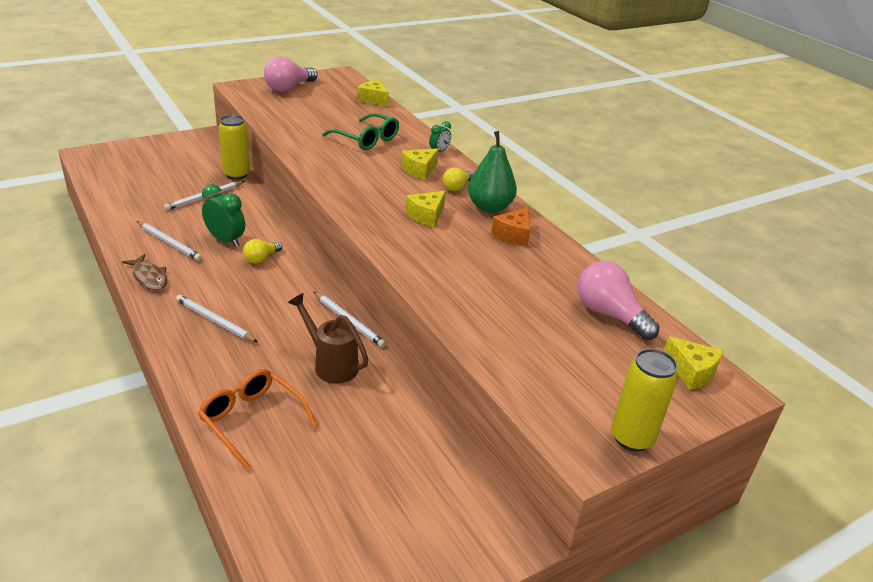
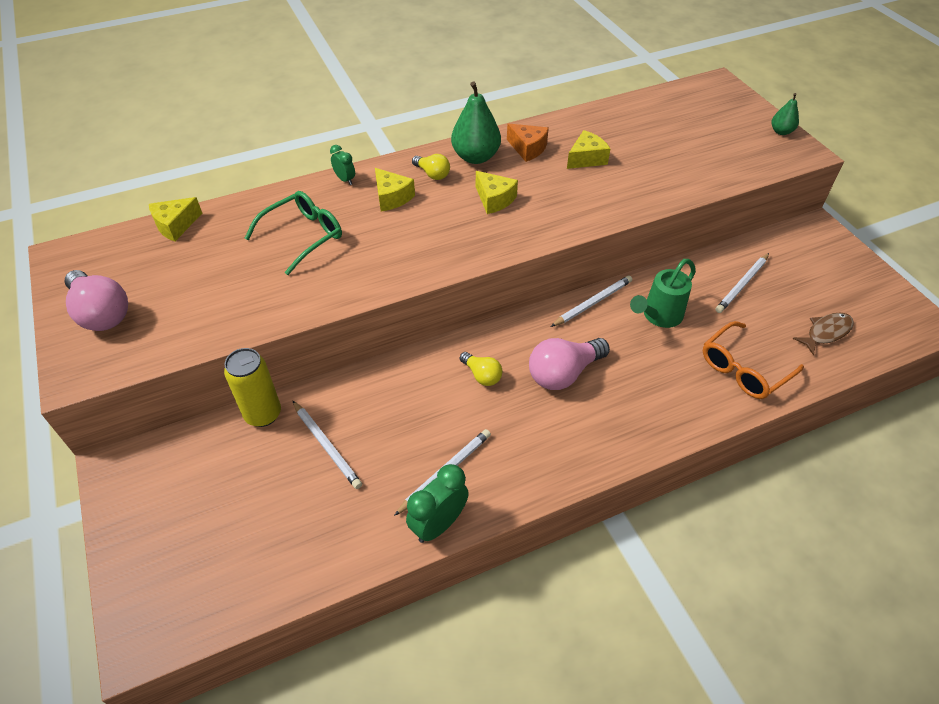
camera: 80 degrees left, 15 degrees up
(149, 277) = (525, 482): brown fish -> brown fish (826, 332)
(214, 321) = (604, 409): white pencil -> white pencil (742, 285)
(226, 240) = (441, 412): green clock -> green clock (438, 524)
(331, 364) = (658, 316): brown watering can -> green watering can
(609, 314) = (643, 117): pink light bulb -> pink light bulb (563, 373)
(631, 438) = (781, 131): yellow can -> green pear
(691, 372) = (704, 94): yellow cheese -> yellow cheese (586, 159)

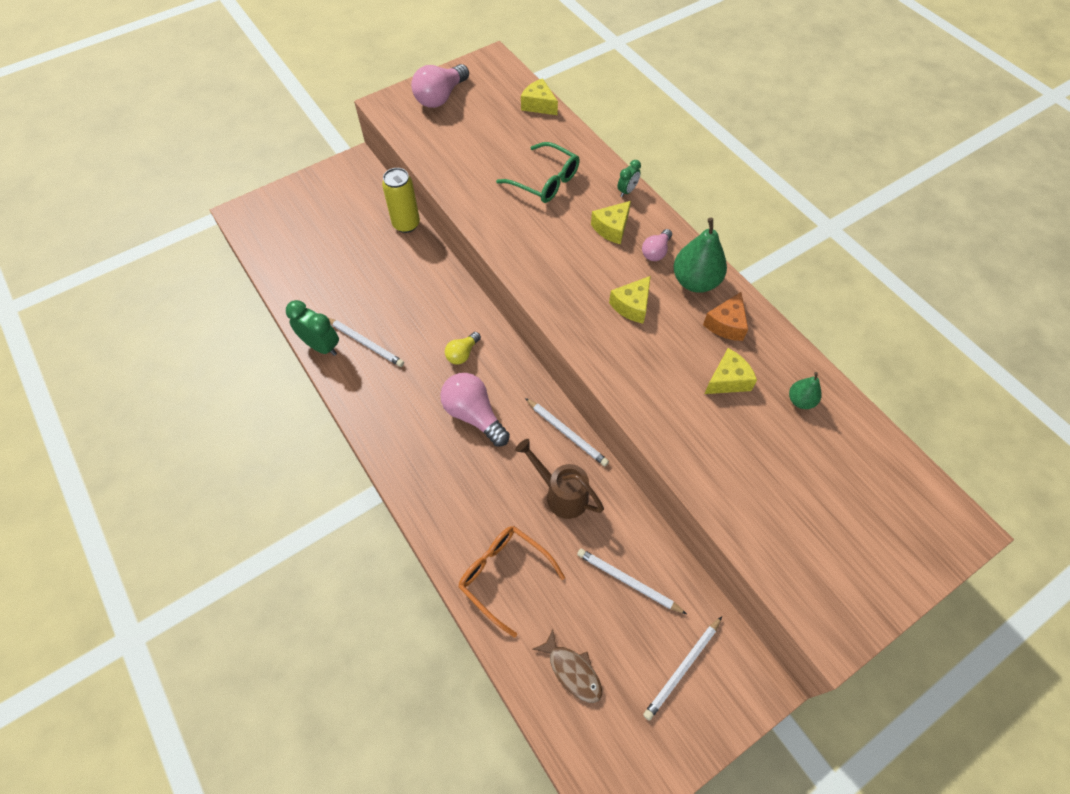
camera: 80 degrees right, 10 degrees up
(327, 445) = (383, 267): white pencil -> white pencil (683, 668)
(432, 174) = (656, 252): yellow light bulb -> pink light bulb
(586, 159) = (727, 380): yellow cheese -> yellow cheese turned 75 degrees counterclockwise
(658, 316) = (561, 494): green watering can -> brown watering can
(781, 131) = (872, 606): green pear -> green pear (800, 401)

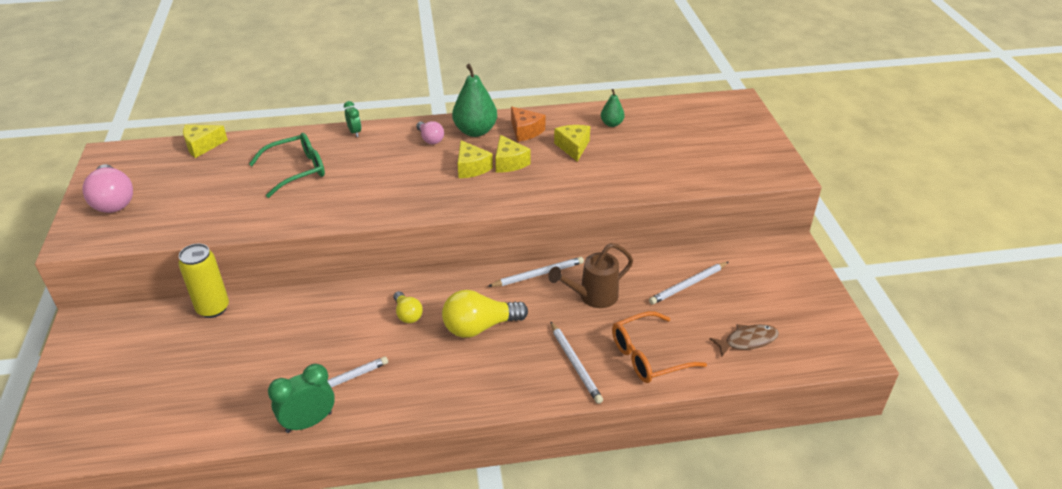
camera: 65 degrees left, 20 degrees down
(474, 415) = (479, 327): pink light bulb -> yellow light bulb
(612, 228) = (385, 152): yellow cheese -> yellow cheese (509, 162)
(683, 668) = (768, 280): white pencil -> white pencil (575, 364)

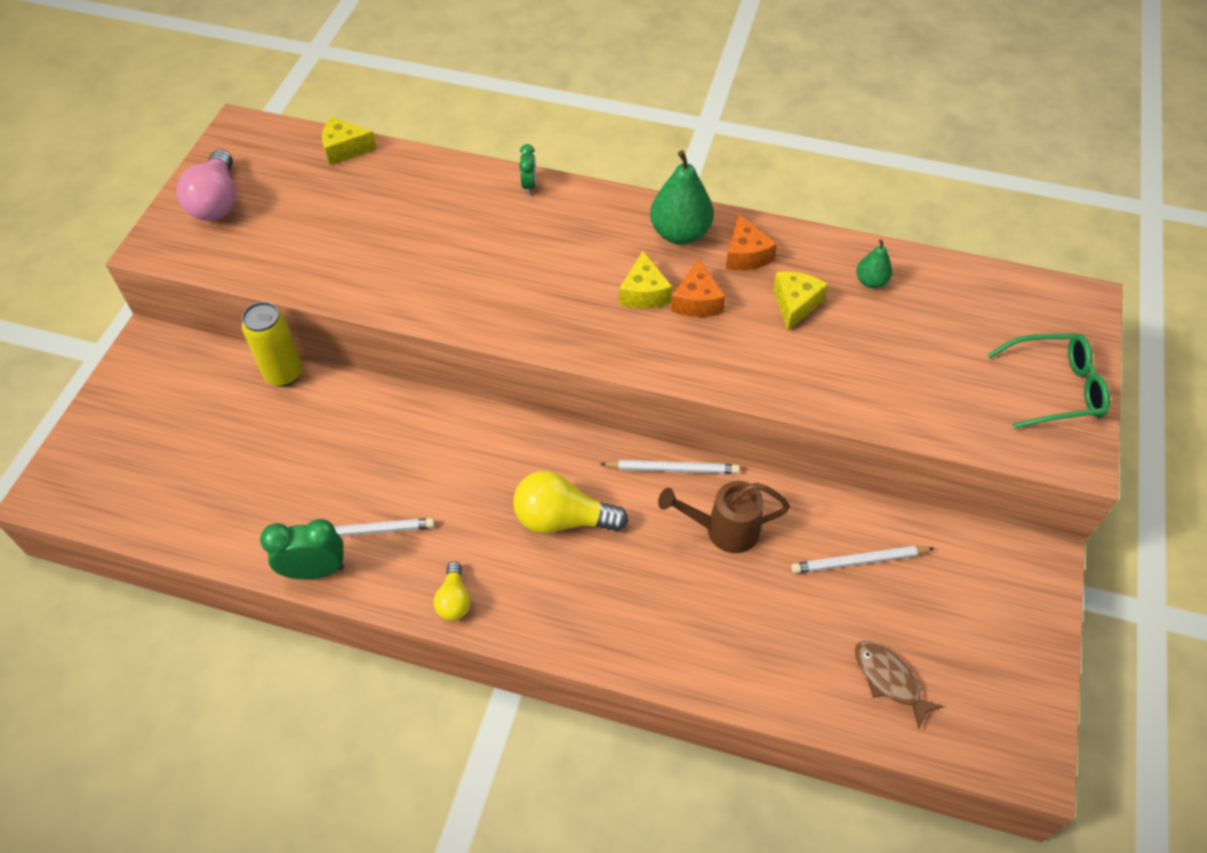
camera: 25 degrees right, 15 degrees up
(297, 170) = (433, 224): green glasses -> green glasses (1055, 388)
(407, 314) = (488, 467): yellow light bulb -> yellow light bulb (454, 600)
(430, 139) = (616, 228): pink light bulb -> none
(509, 162) = (697, 301): yellow cheese -> orange cheese
(575, 364) = (649, 620): white pencil -> none
(648, 356) = (745, 647): orange glasses -> none
(747, 341) = (889, 680): brown fish -> brown fish turned 135 degrees counterclockwise

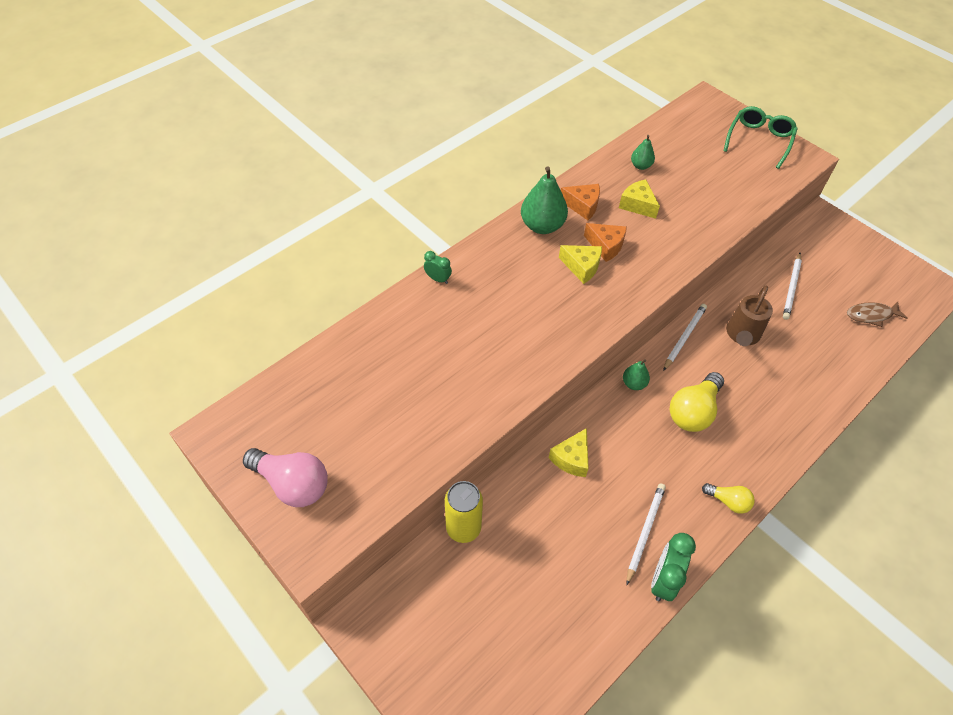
camera: 60 degrees left, 0 degrees up
(345, 149) = (306, 370): yellow cheese -> yellow cheese (571, 458)
(562, 444) = (633, 384): none -> green pear

